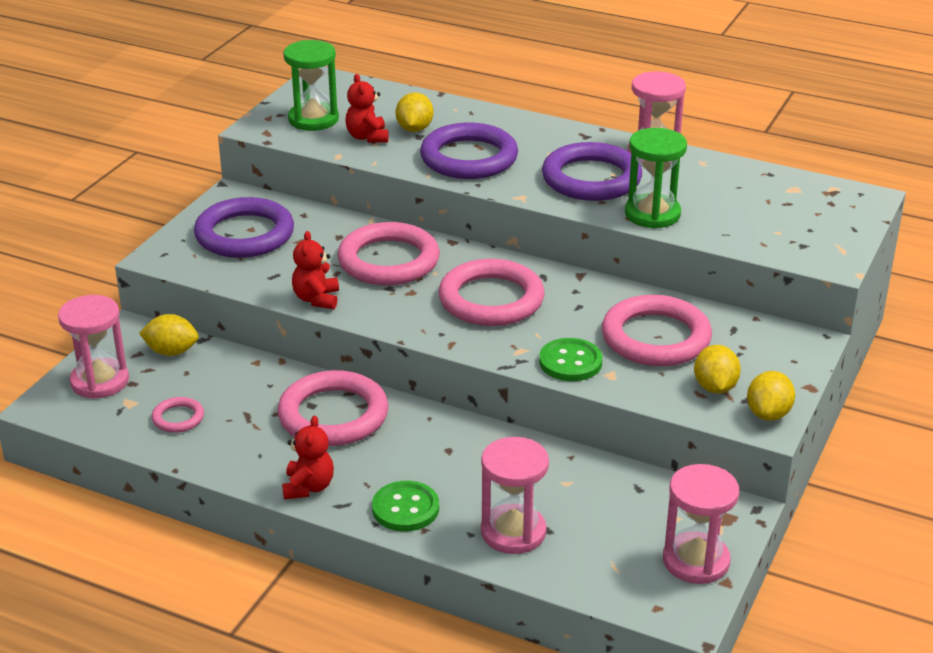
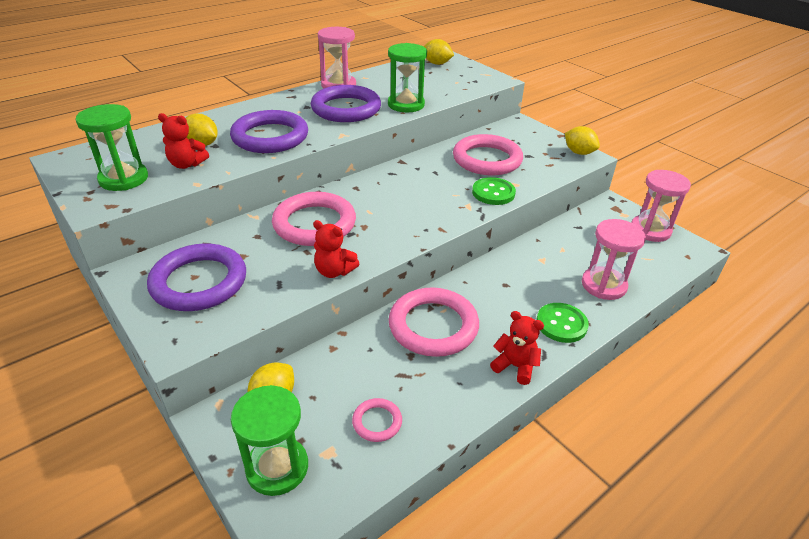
camera: 65 degrees left, 5 degrees up
(100, 381) = (277, 467): pink hourglass -> green hourglass
(491, 299) = (401, 198): pink ring -> none
(715, 387) = (546, 158): yellow lemon -> yellow lemon (437, 63)

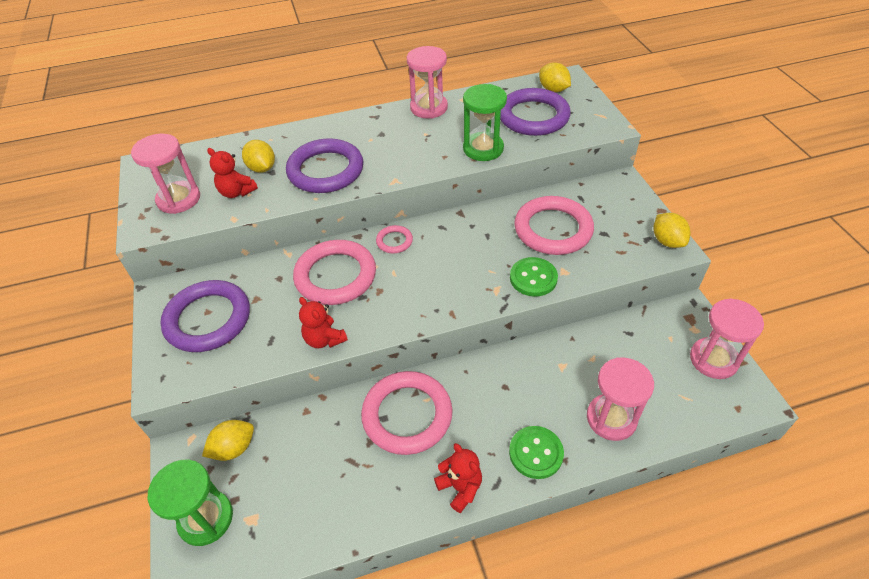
camera: 25 degrees right, 10 degrees up
(124, 179) = (179, 199): green hourglass -> pink hourglass
(346, 109) = (418, 144): purple ring -> purple ring (533, 116)
(377, 422) = (305, 503): pink ring -> pink ring (394, 241)

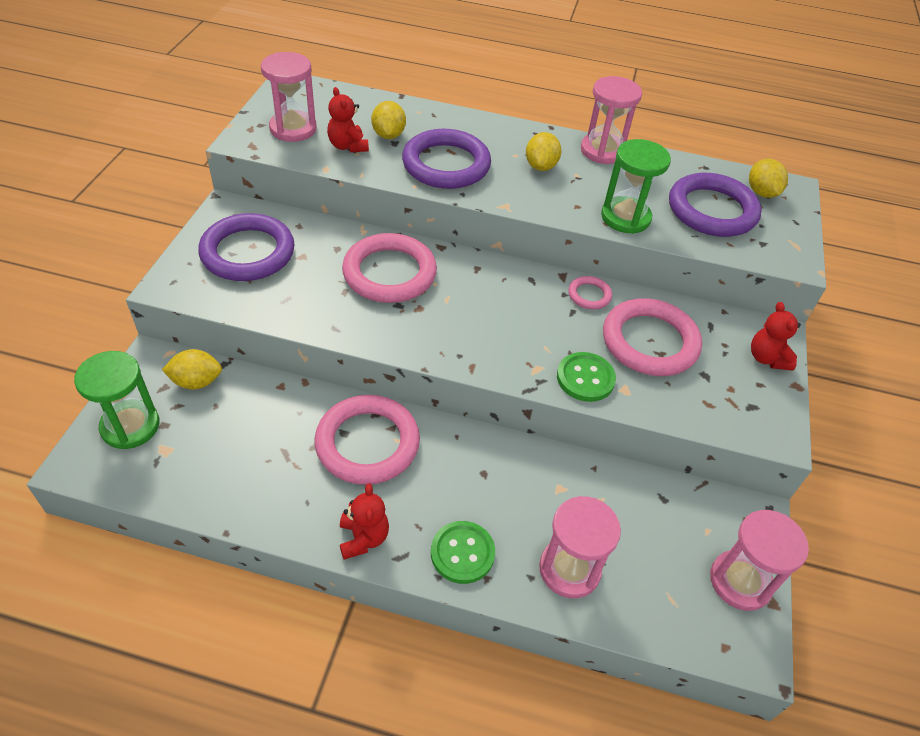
camera: 25 degrees right, 0 degrees up
(324, 339) = (333, 324): red teddy bear -> red teddy bear (767, 358)
(394, 241) = (472, 270): pink ring -> pink ring (589, 295)
(667, 241) = (774, 422): yellow lemon -> yellow lemon (541, 166)

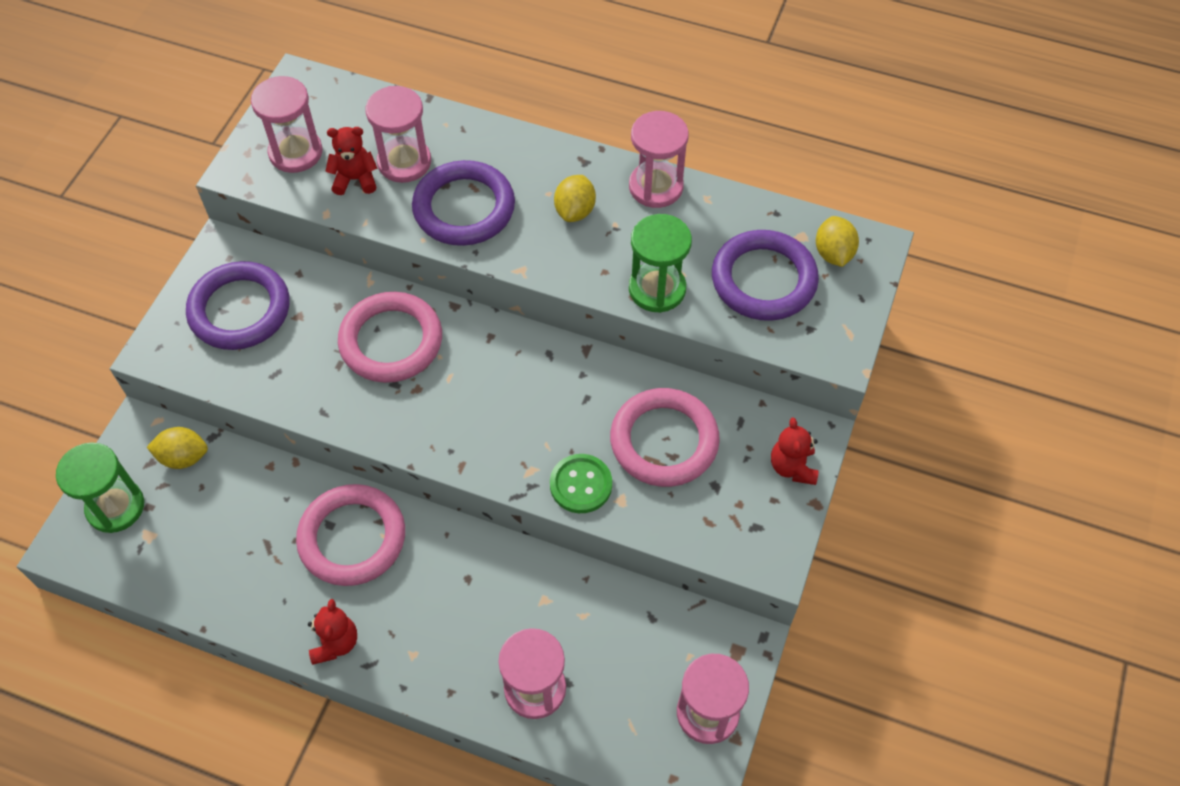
camera: 10 degrees right, 10 degrees up
(348, 146) = (355, 179): red teddy bear -> red teddy bear turned 105 degrees clockwise
(388, 135) = (404, 162): yellow lemon -> pink hourglass
(462, 553) = (430, 665): green button -> none
(589, 295) = (610, 377): pink ring -> none

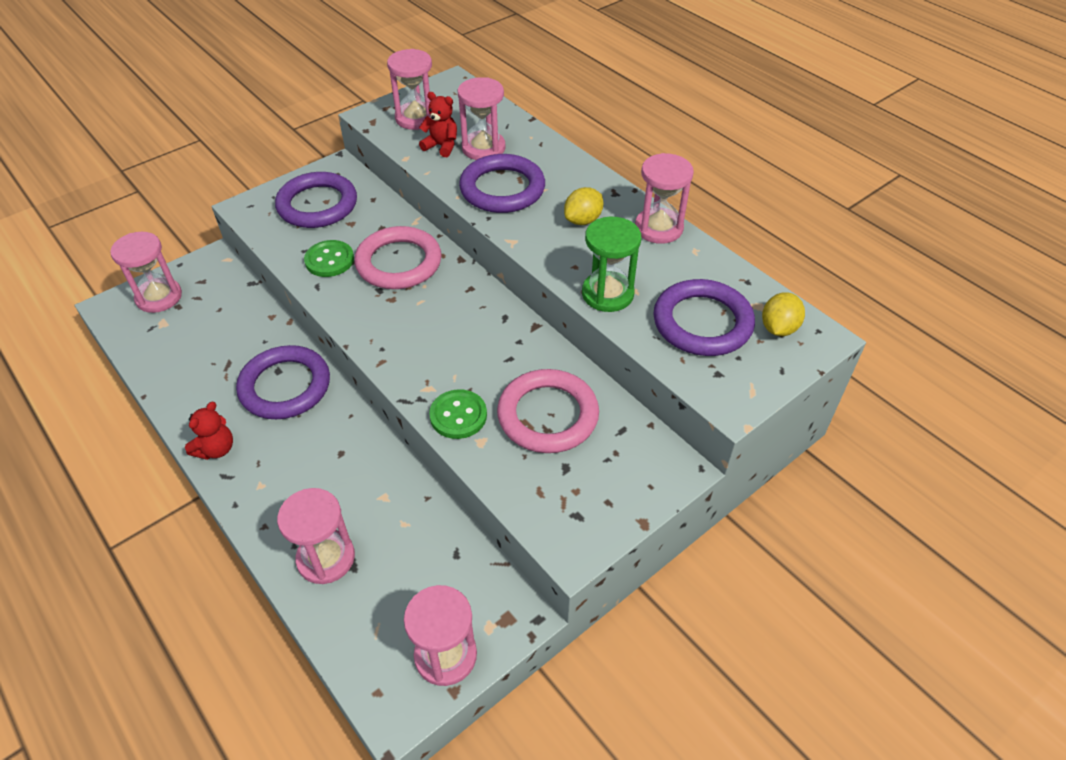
camera: 30 degrees right, 10 degrees down
(115, 507) = (159, 297): green hourglass -> pink hourglass
(183, 457) = (224, 287): yellow lemon -> none
(311, 374) = (329, 260): none -> green button
(352, 538) = (285, 386): pink ring -> purple ring
(792, 467) = (643, 484): red teddy bear -> none

